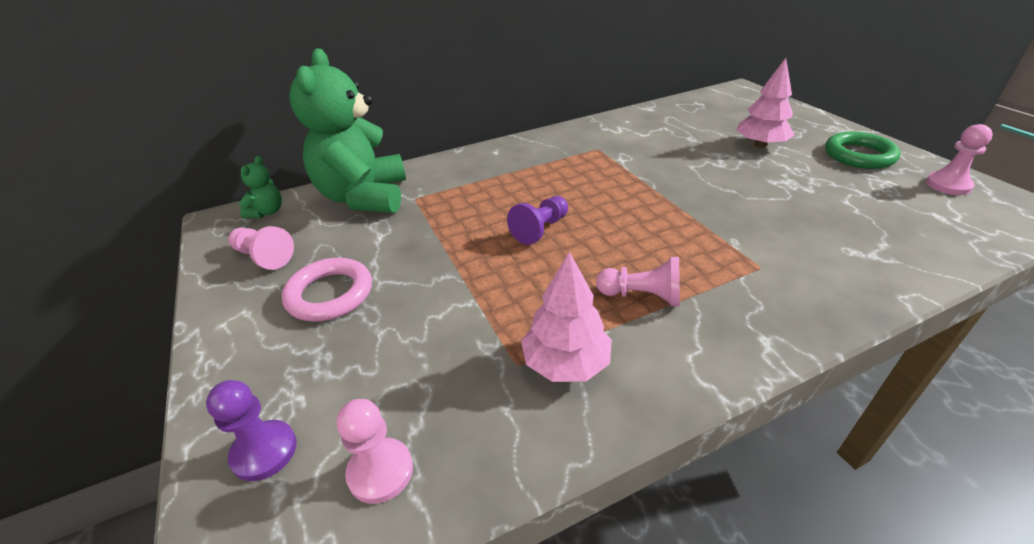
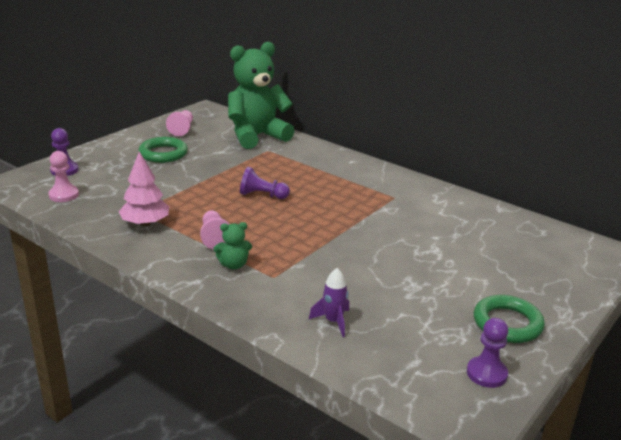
camera: 60 degrees right, 10 degrees down
(267, 212) = (221, 117): green teddy bear -> green teddy bear (233, 265)
(330, 294) = (163, 154): pink ring -> green ring
(760, 145) = (476, 269): pink tree -> none
(867, 246) = (333, 321): none -> purple rocket
(948, 185) = (486, 373): pink pawn -> purple pawn

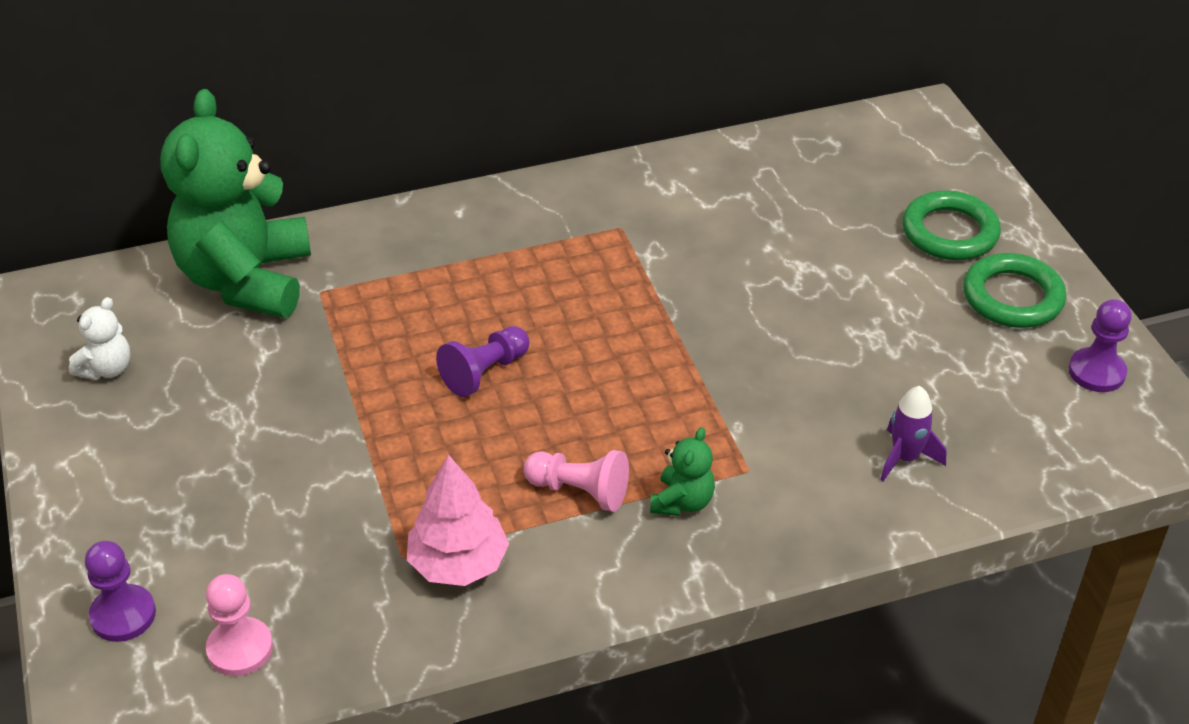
camera: 55 degrees left, 15 degrees up
(163, 154) = (193, 438): green ring -> green ring (949, 232)
(182, 129) = (106, 369): pink pawn -> white teddy bear

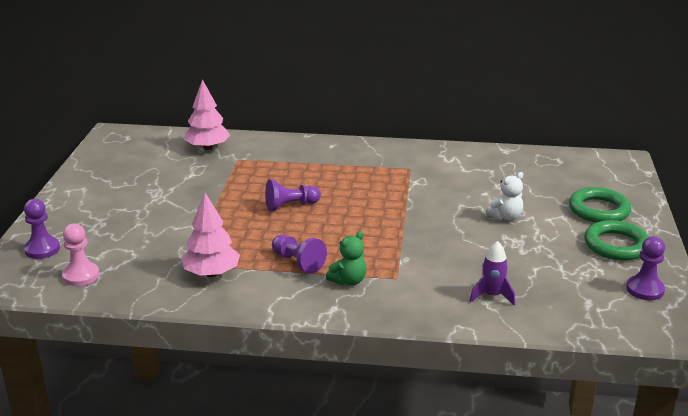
camera: 25 degrees right, 15 degrees down
(106, 369) = (117, 163): white teddy bear -> white teddy bear (505, 217)
(246, 280) = (208, 147): green teddy bear -> pink tree
(580, 491) = (298, 262): pink pawn -> purple pawn

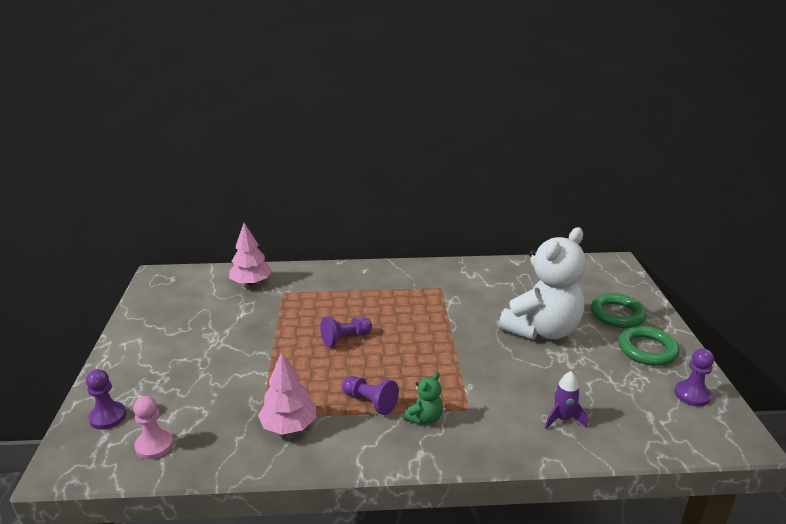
camera: 10 degrees left, 0 degrees up
(505, 217) = (542, 330): white teddy bear -> white teddy bear, size x2.46

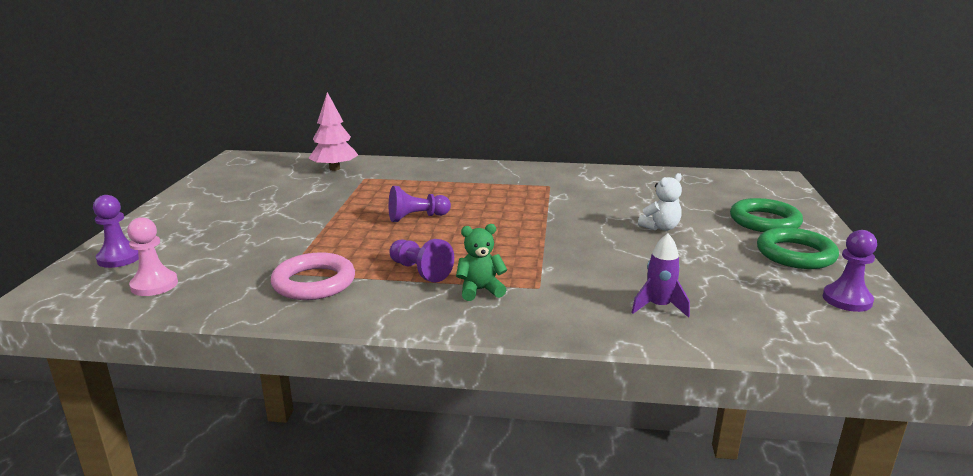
camera: 10 degrees right, 5 degrees down
(289, 425) = (314, 282): pink tree -> pink ring
(424, 418) = (480, 290): green teddy bear -> green teddy bear turned 150 degrees counterclockwise
(542, 330) = (660, 227): white teddy bear -> white teddy bear, size x0.41

